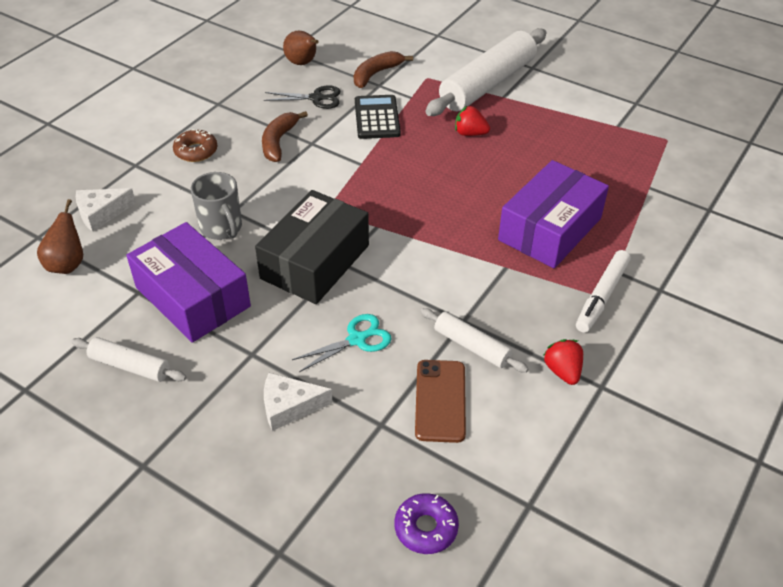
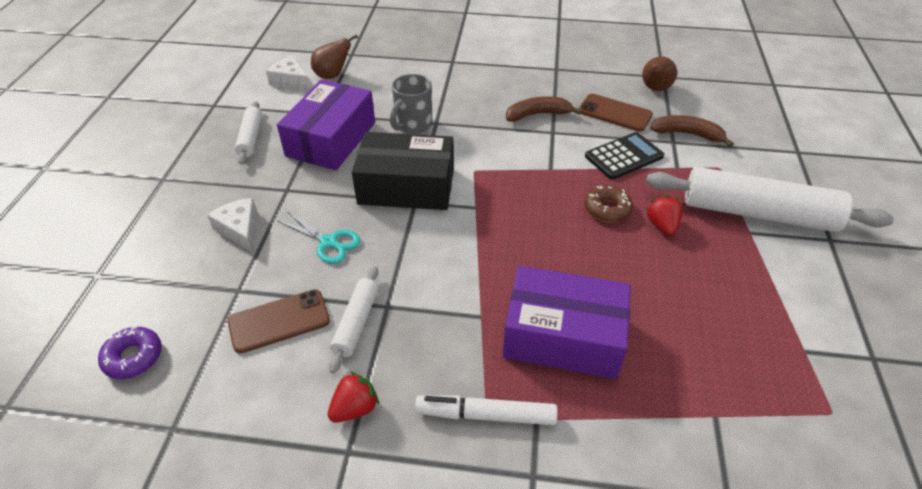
camera: 65 degrees right, 0 degrees up
(101, 213) = (391, 68): white cheese -> white cheese (291, 80)
(196, 151) = (490, 80): brown donut -> brown donut (607, 209)
(316, 98) = (615, 113): black scissors -> brown phone

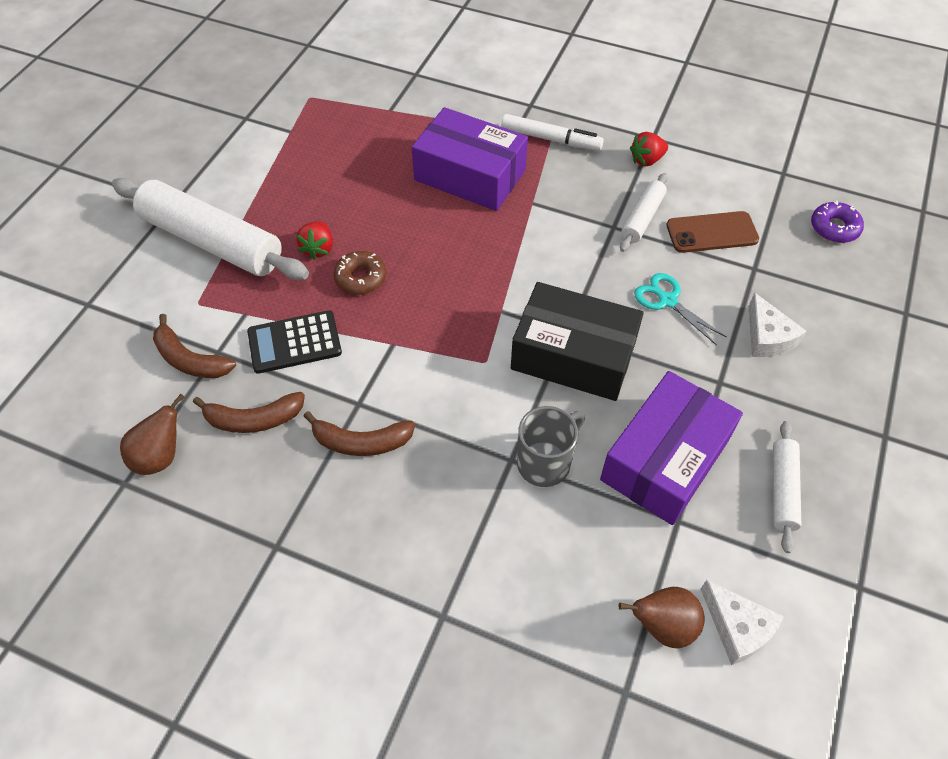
camera: 165 degrees left, 10 degrees up
(615, 113) = (254, 419): brown phone -> brown banana

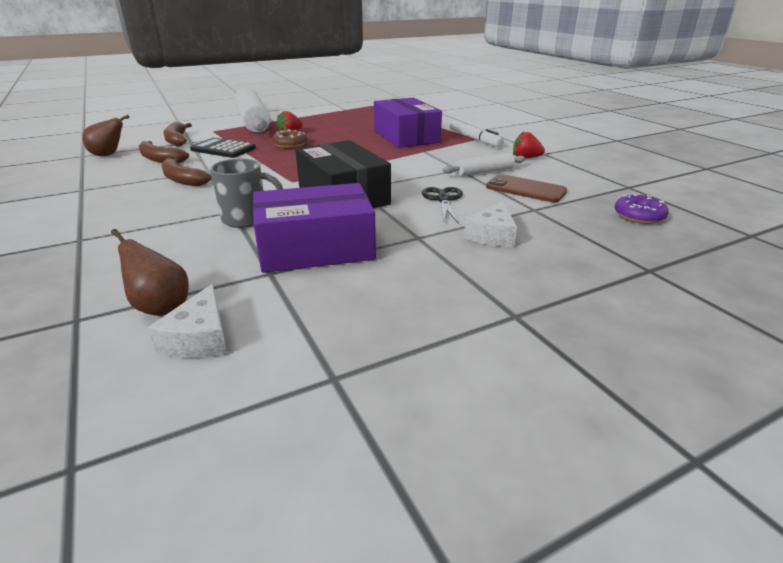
camera: 40 degrees right, 25 degrees down
(667, 301) = (443, 199): turquoise scissors -> black scissors
(782, 489) = (371, 297): white rolling pin -> none

